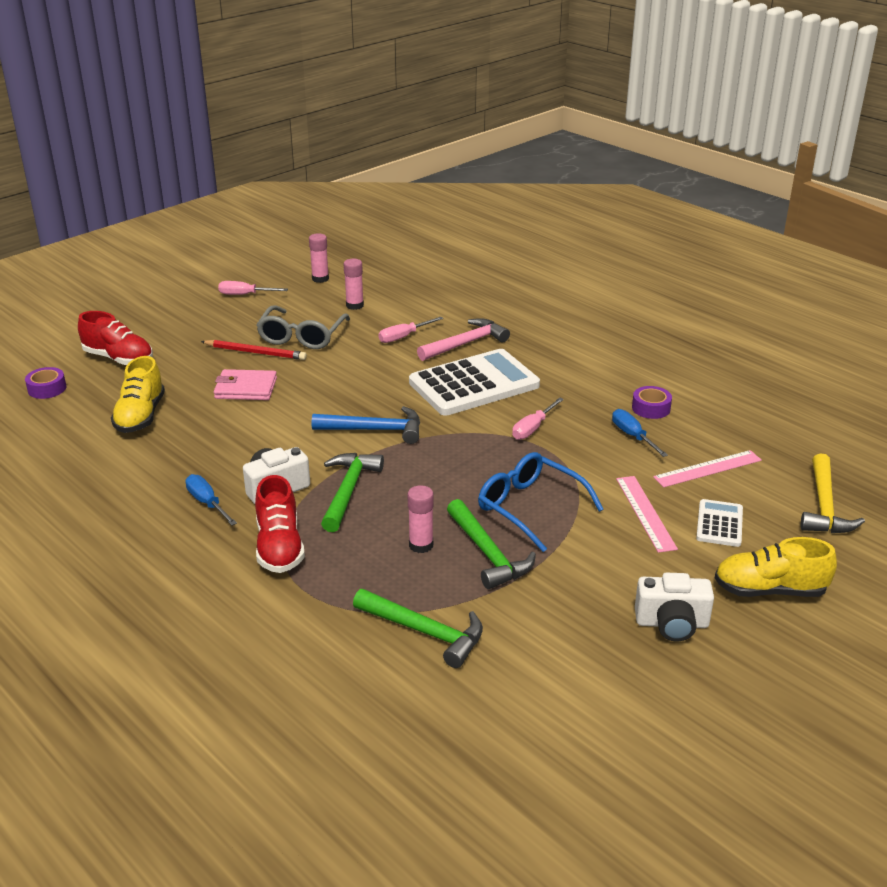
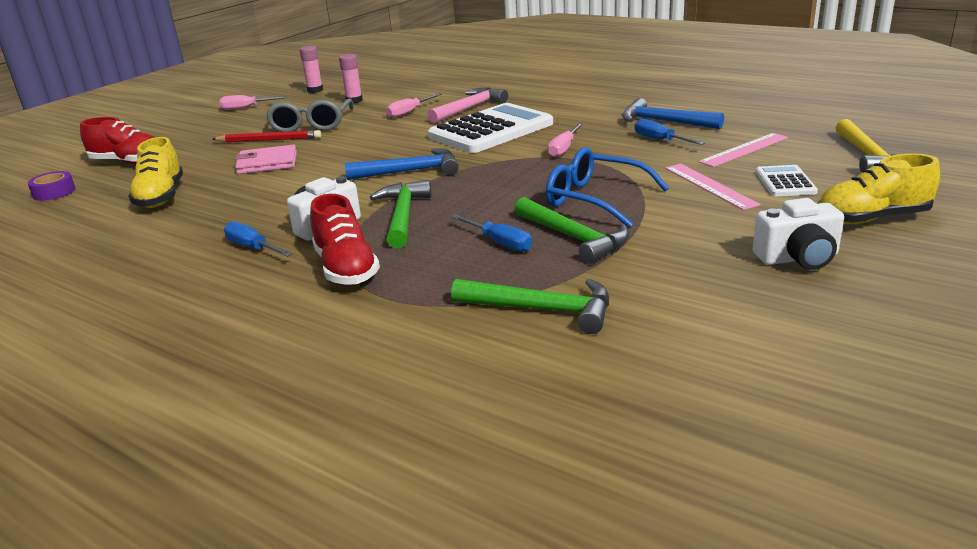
camera: 10 degrees left, 5 degrees down
(421, 545) = (500, 243): pink glue stick -> blue screwdriver
(651, 408) = (663, 122): purple tape -> blue hammer

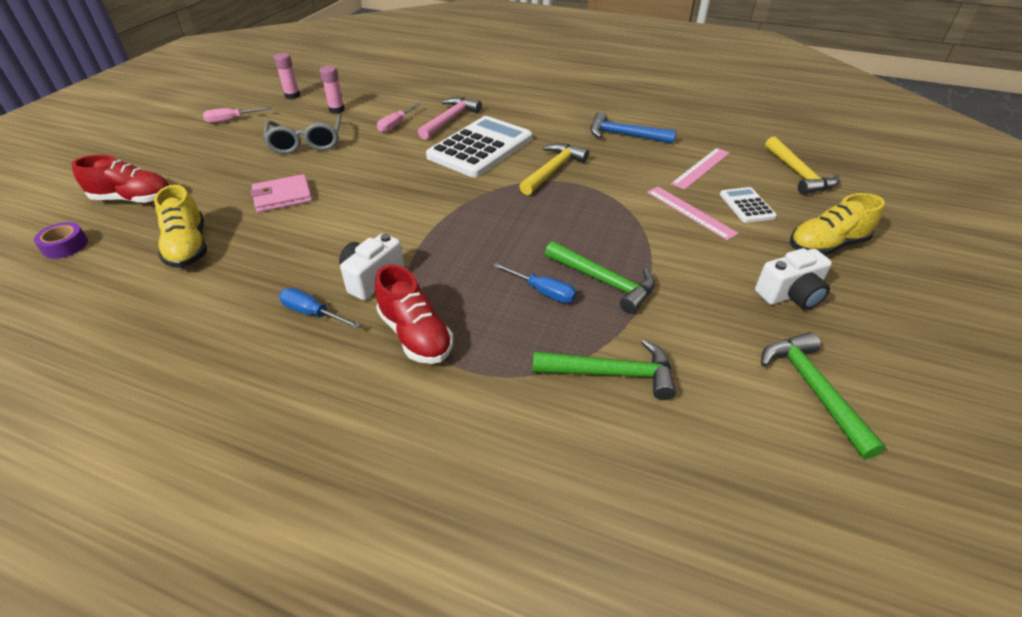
camera: 15 degrees left, 15 degrees up
(269, 140) = (272, 164): red pencil -> none
(403, 215) = (442, 261): green hammer -> green hammer (812, 389)
(411, 171) = (427, 203): blue hammer -> none
(564, 149) = (553, 170): pink screwdriver -> yellow hammer
(595, 199) = (604, 232): blue glasses -> none
(660, 140) = (629, 158): blue screwdriver -> none

